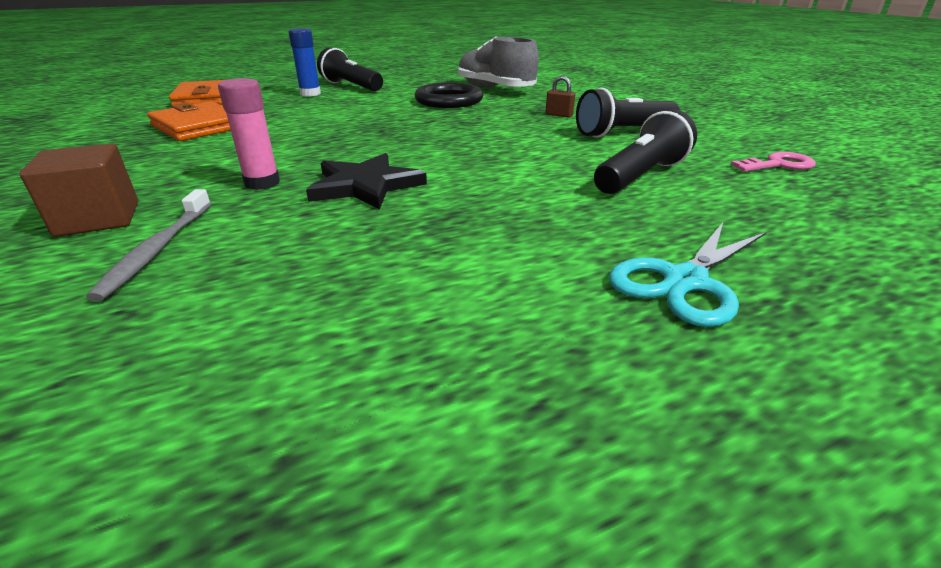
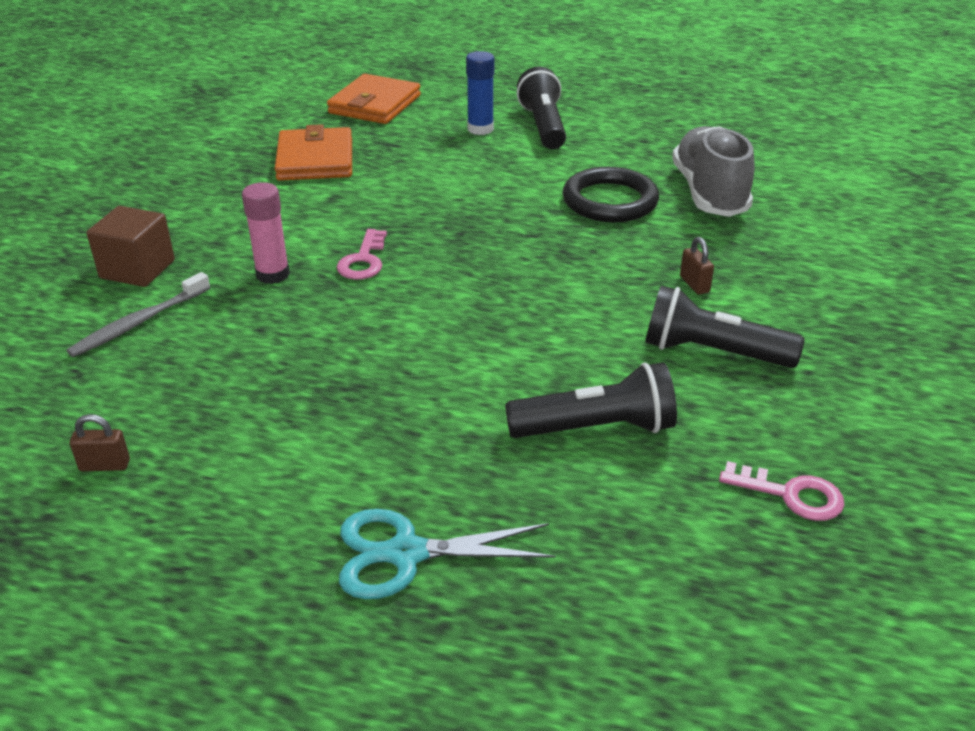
camera: 40 degrees right, 5 degrees up
(293, 368) = (105, 465): none -> brown padlock
(332, 157) = (363, 260): none -> pink key
(365, 185) = (340, 316): black star -> none

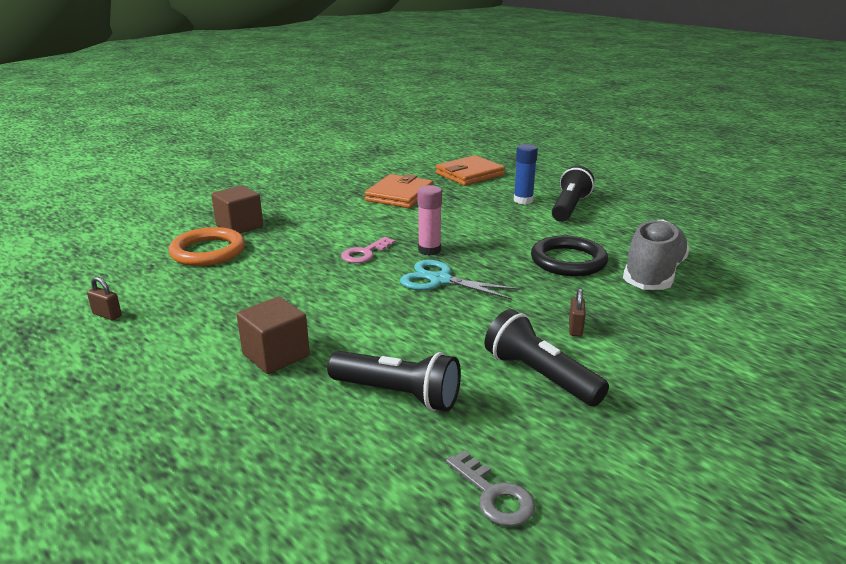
camera: 30 degrees right, 10 degrees down
(138, 323) = (208, 251): grey toothbrush -> orange ring
(272, 274) = (305, 247): pink glue stick -> pink glue stick (429, 250)
(406, 554) = (194, 422): turquoise scissors -> turquoise scissors (440, 280)
(407, 434) = (276, 355): none -> brown cube
(791, 494) = (494, 495): pink key -> grey key

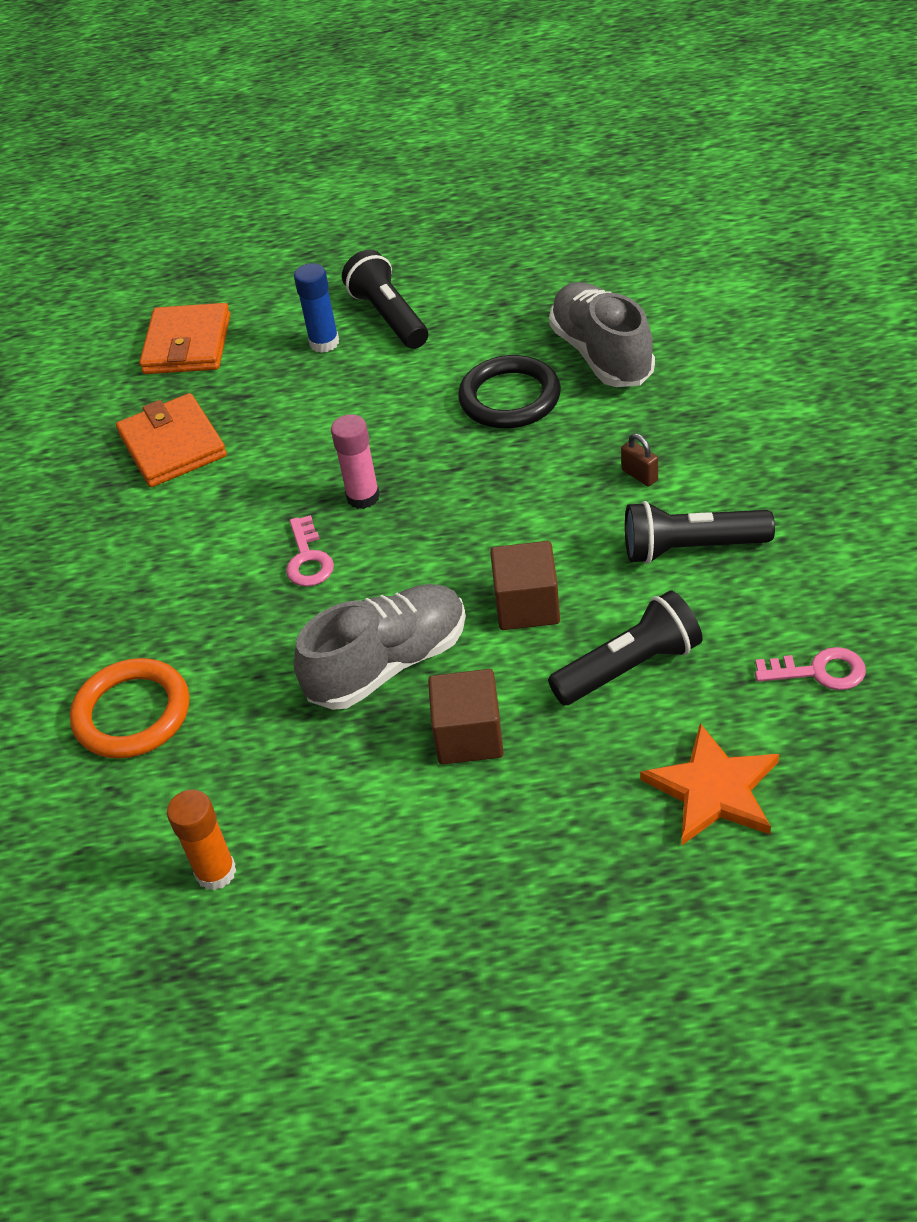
camera: 45 degrees left, 20 degrees up
(107, 315) = (216, 872): brown padlock -> orange glue stick
(239, 226) = (83, 652): brown cube -> brown cube (527, 606)
(310, 305) = (388, 664): none -> grey shoe
(313, 487) = (713, 789): none -> orange star
(440, 280) = (444, 524): turquoise scissors -> none
(494, 495) = (819, 671): grey key -> pink key

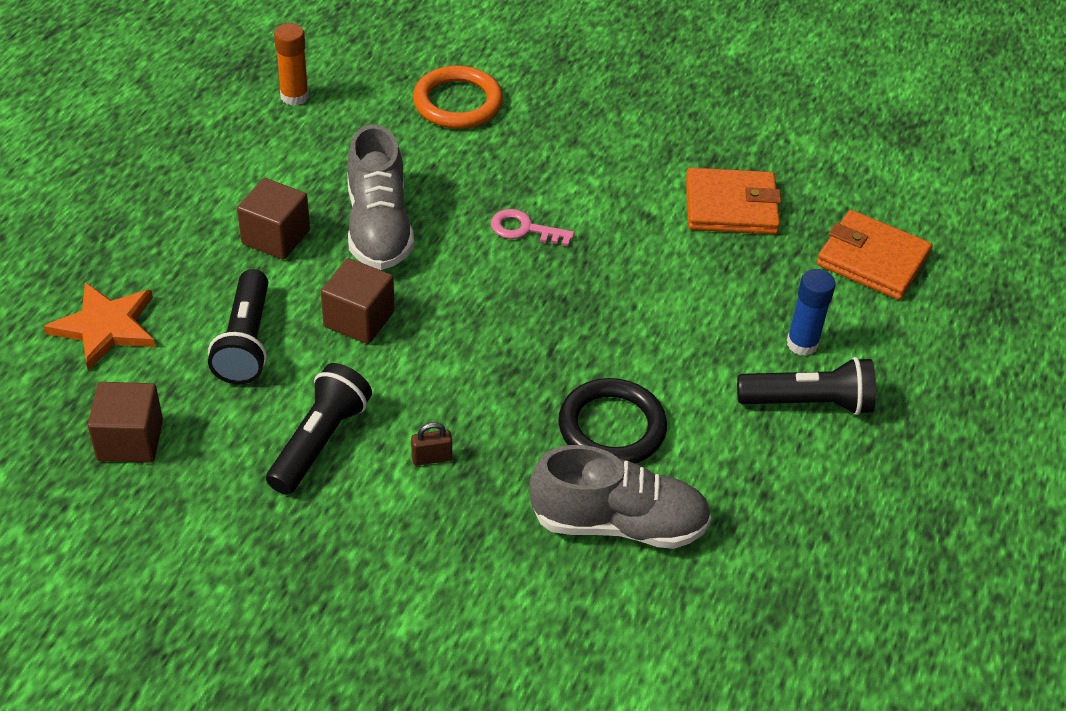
camera: 110 degrees right, 0 degrees up
(363, 497) = (566, 284): pink glue stick -> none
(819, 671) = (130, 440): pink key -> brown cube

